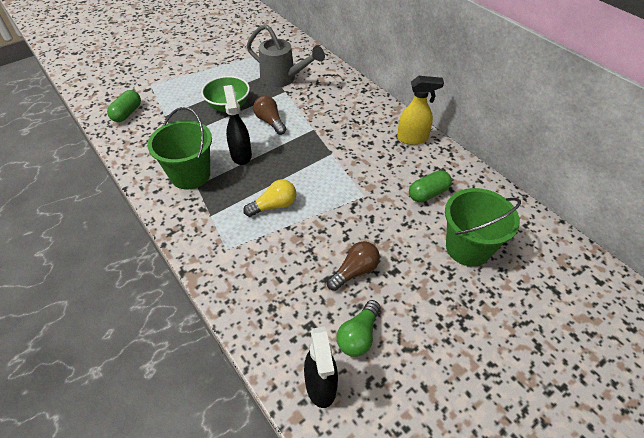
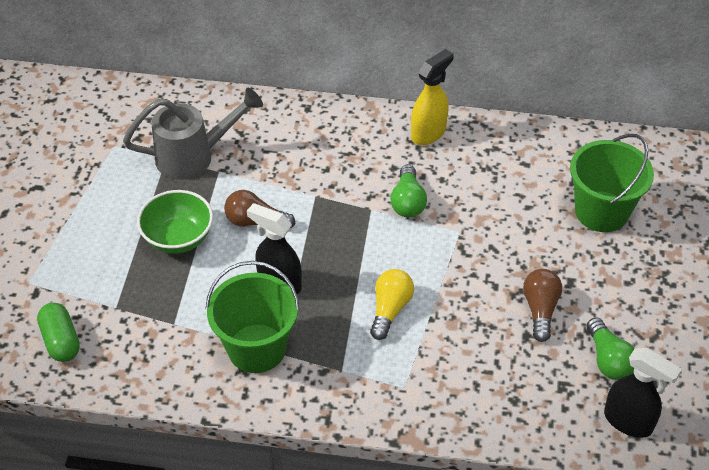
camera: 45 degrees left, 0 degrees up
(355, 162) = (407, 201): none -> green light bulb
(428, 193) = (511, 183): green capsule -> none

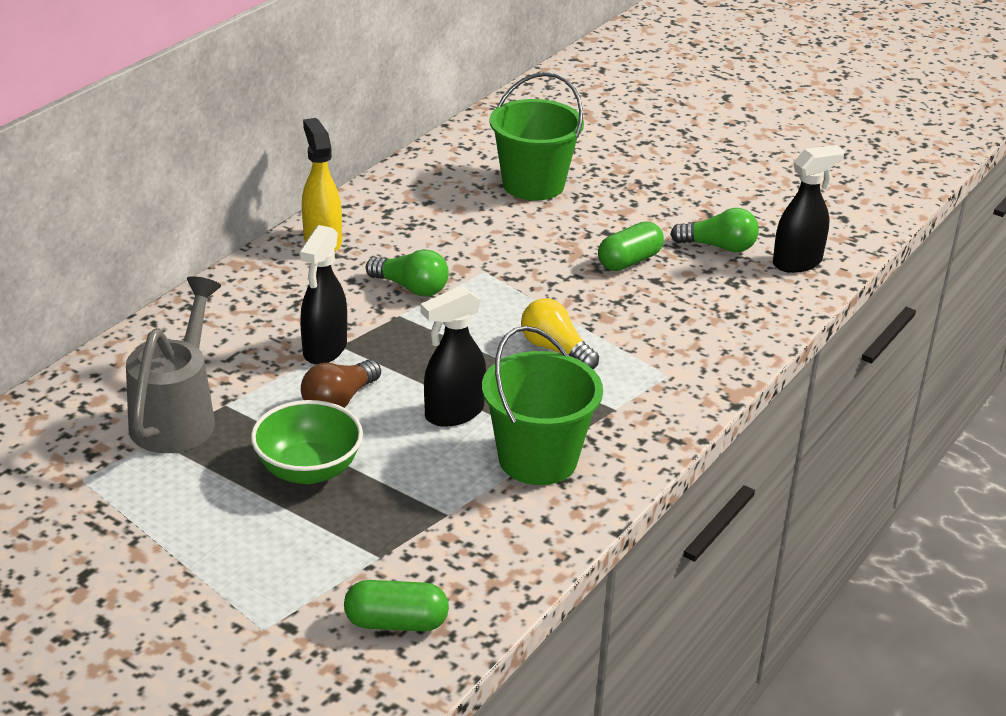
camera: 65 degrees left, 15 degrees down
(305, 190) = (324, 350): none -> black spray bottle
(540, 310) = (629, 261): brown light bulb -> green capsule

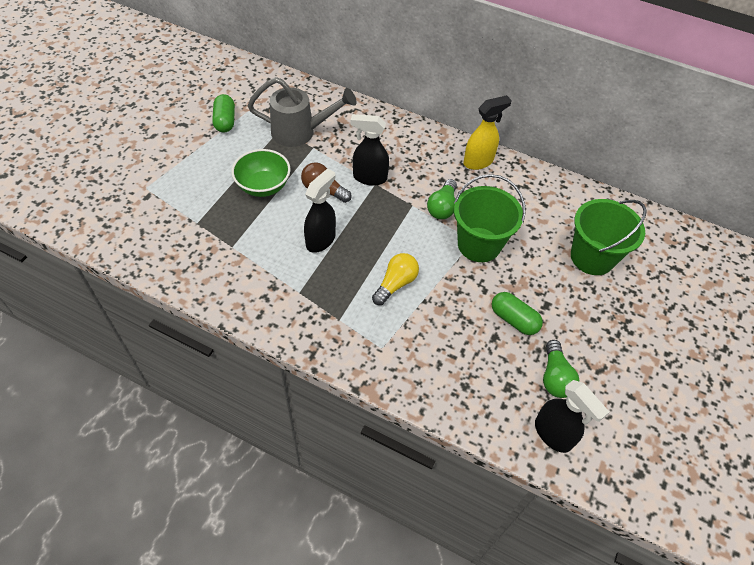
camera: 80 degrees right, 20 degrees up
(396, 623) = (148, 235): green capsule -> green capsule (225, 121)
(453, 413) = (321, 240): black spray bottle -> black spray bottle turned 75 degrees clockwise
(538, 459) = (283, 283): green bucket -> green bucket (479, 244)

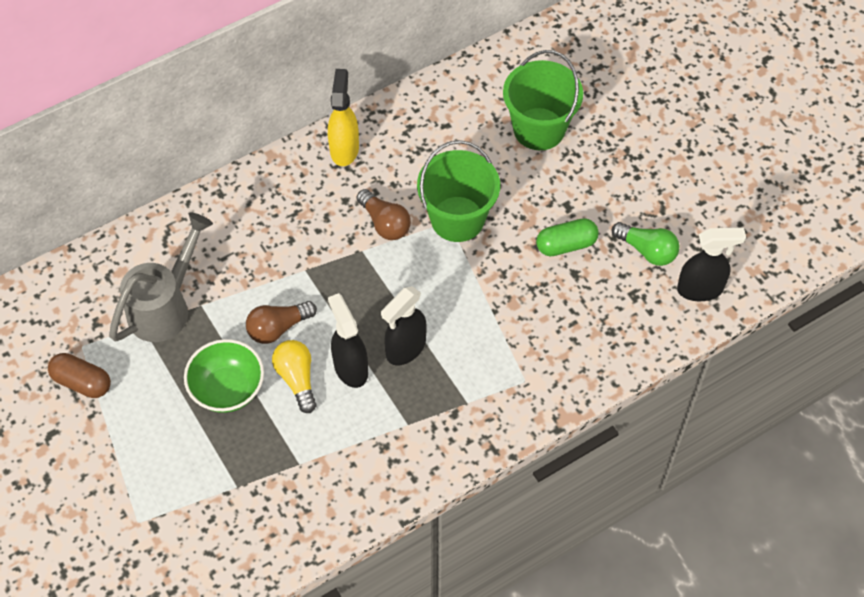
camera: 55 degrees left, 5 degrees up
(225, 121) = (82, 382): green capsule -> brown capsule
(369, 178) = (292, 271): black spray bottle -> black spray bottle (405, 348)
(395, 284) = (457, 326): yellow light bulb -> yellow light bulb (297, 379)
(442, 207) = (385, 223): green light bulb -> brown light bulb

